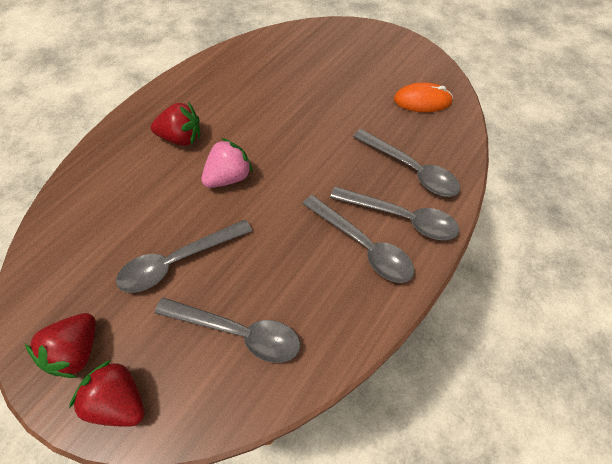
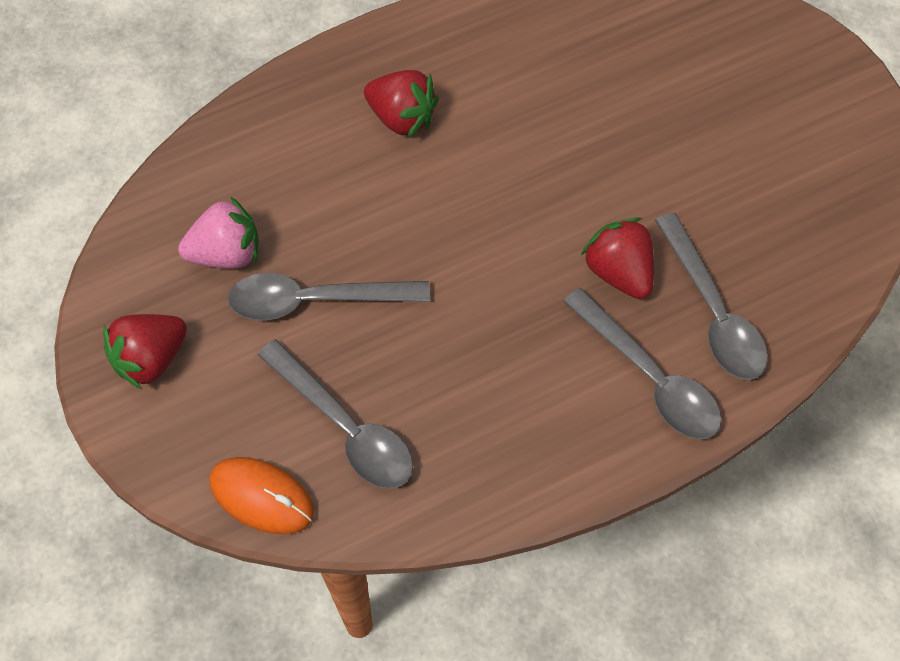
camera: 30 degrees right, 5 degrees up
(119, 401) = (174, 439): red strawberry -> red strawberry (619, 272)
(228, 177) = (438, 208): pink strawberry -> pink strawberry (226, 253)
(363, 246) = (569, 391): grey spoon -> none
(422, 101) = (809, 204): orange mouse -> orange mouse (262, 497)

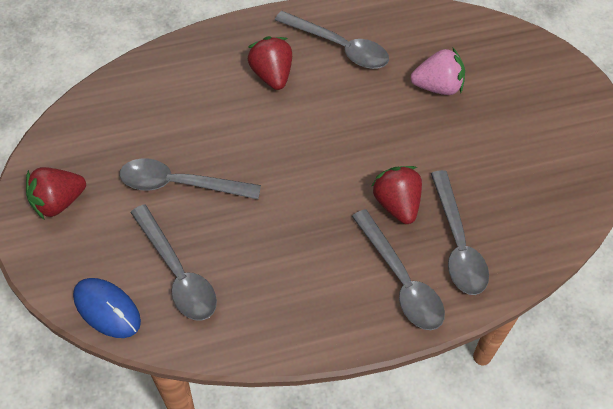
camera: 10 degrees right, 5 degrees down
(226, 253) = (128, 142): pink strawberry -> pink strawberry (437, 86)
(262, 497) = (107, 309): orange mouse -> blue mouse
(402, 118) = (272, 75): red strawberry -> red strawberry turned 150 degrees counterclockwise
(486, 60) = (339, 47): none -> grey spoon

